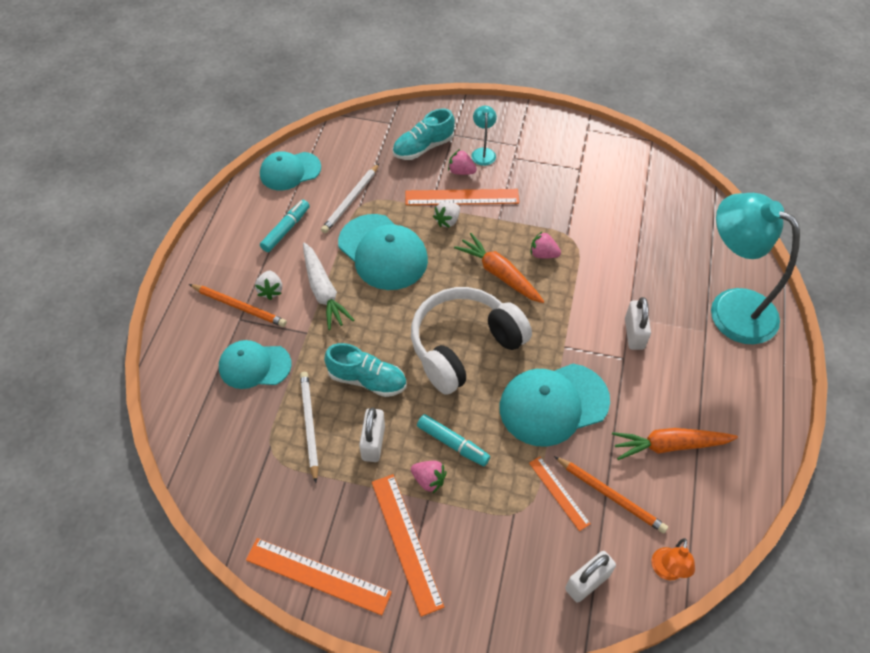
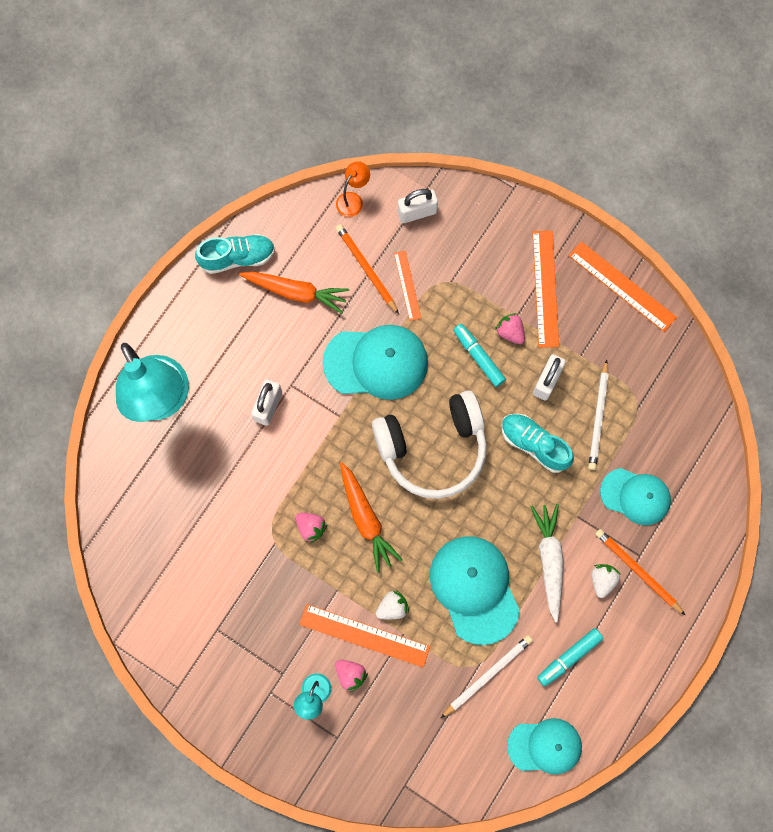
camera: 160 degrees left, 20 degrees up
(423, 147) = (380, 729): turquoise shoe -> turquoise shoe (238, 258)

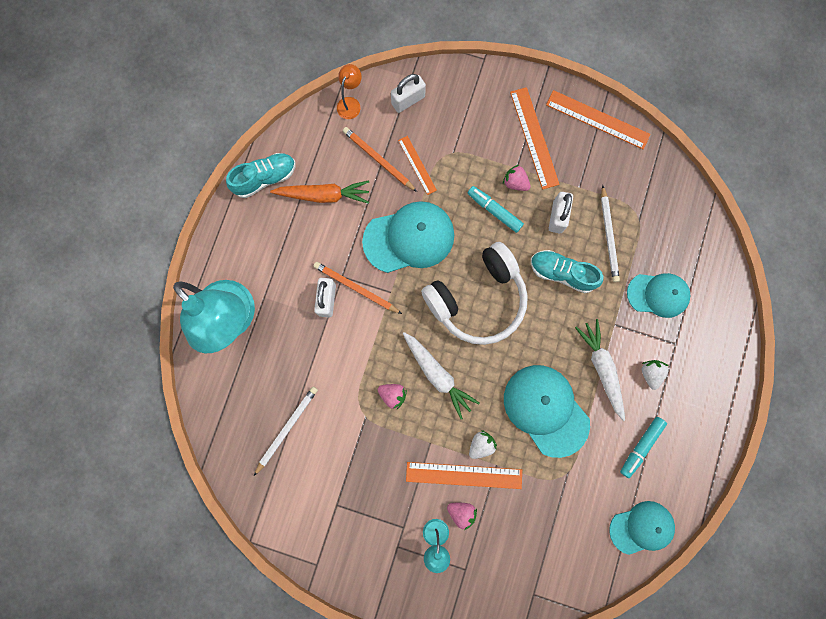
camera: 15 degrees left, 5 degrees up
(366, 519) = (437, 375): orange carrot -> white carrot
(487, 675) = (577, 480): white pencil -> white pencil (287, 428)
(637, 571) = (677, 357): orange pencil -> orange pencil (356, 288)

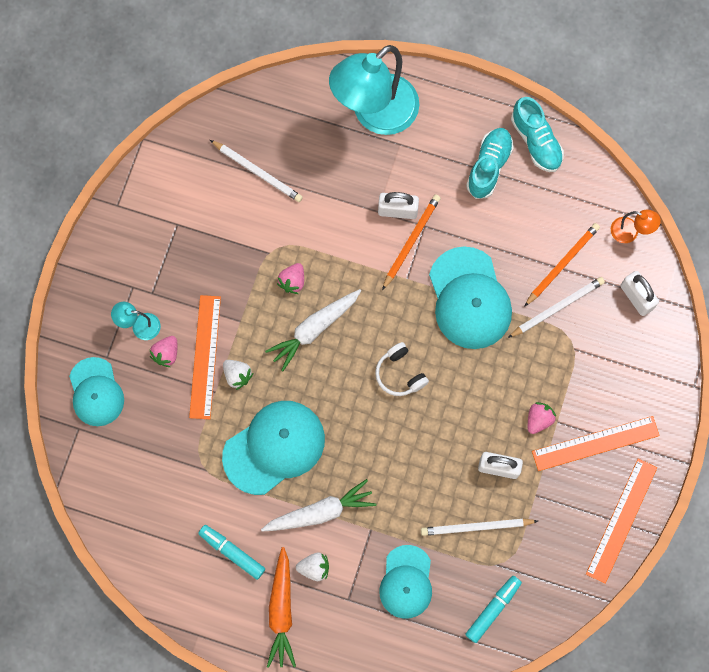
camera: 90 degrees right, 5 degrees down
(324, 195) = (518, 205): orange carrot -> orange carrot (281, 610)
(417, 165) = (557, 307): orange ruler -> white pencil
(477, 299) = (400, 374): white headphones -> white headphones, size x0.46
(494, 211) = (504, 394): turquoise marker -> turquoise marker (493, 609)
(561, 273) = (431, 470): turquoise shoe -> turquoise shoe (489, 166)
(641, 527) = (144, 549): turquoise cap -> turquoise cap (96, 392)

